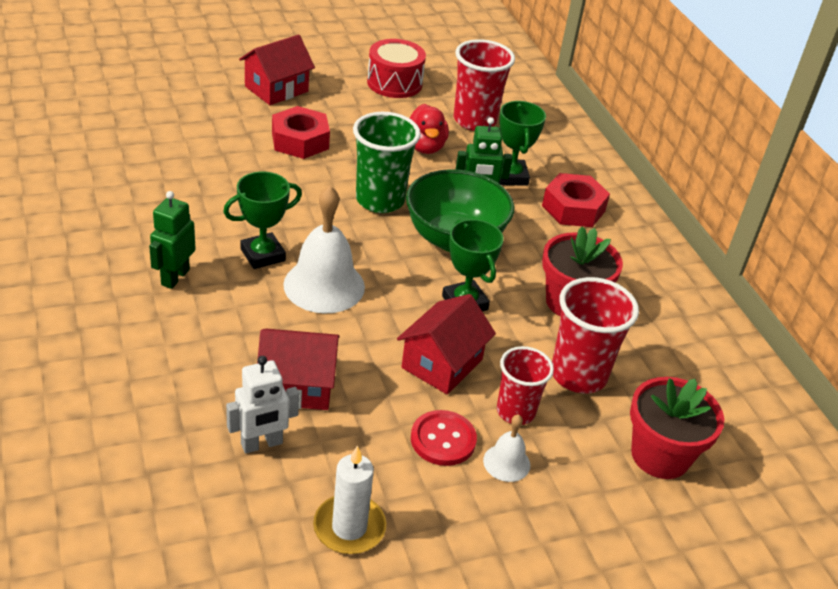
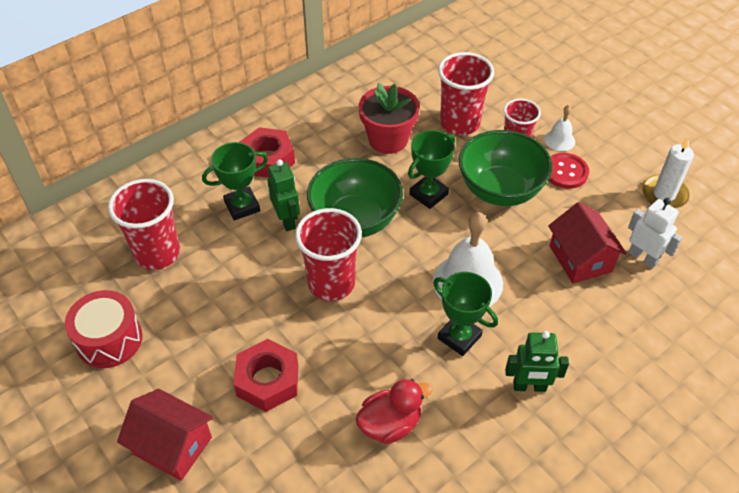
camera: 105 degrees left, 10 degrees up
(380, 200) = (331, 283): green cup -> red cup
(424, 147) = (225, 278): red duck -> red duck (390, 424)
(442, 364) = (500, 190): red house -> green bowl
(660, 455) = (501, 79): red flower pot -> none

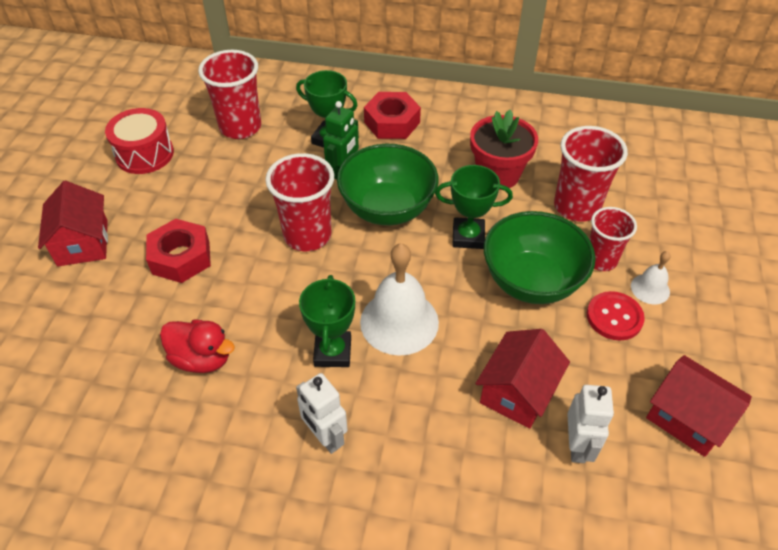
camera: 50 degrees right, 0 degrees up
(529, 386) = (325, 437): green robot -> white robot
(664, 194) = (687, 418): white candle -> red house

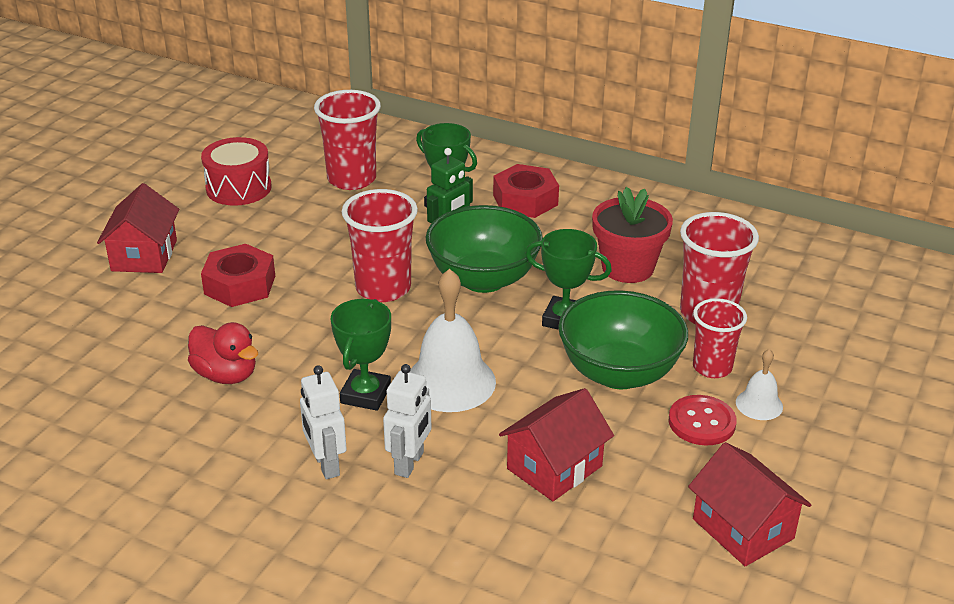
camera: 15 degrees right, 15 degrees down
(577, 446) = (600, 527): white robot -> white robot (409, 463)

